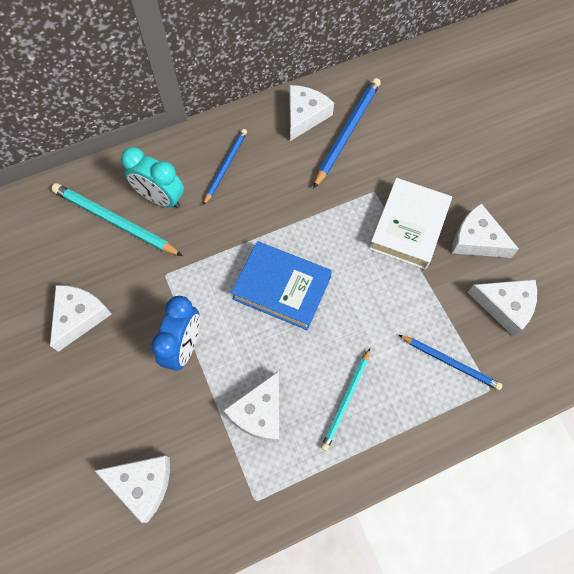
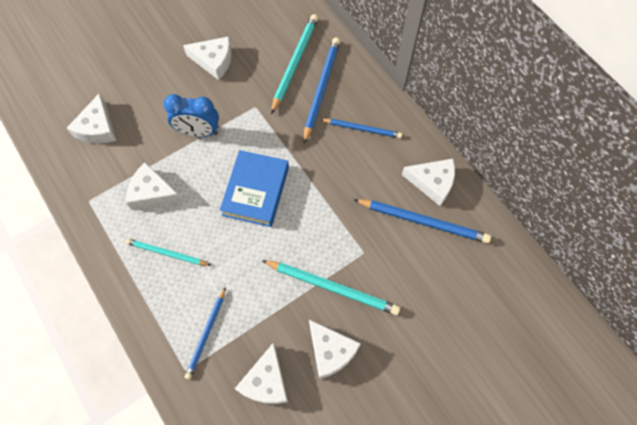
camera: 80 degrees right, 0 degrees up
(161, 199) = (321, 89): turquoise clock -> blue pencil
(409, 227) = (332, 287): white book -> turquoise pencil
(476, 239) = (330, 351): white cheese -> white cheese turned 120 degrees clockwise

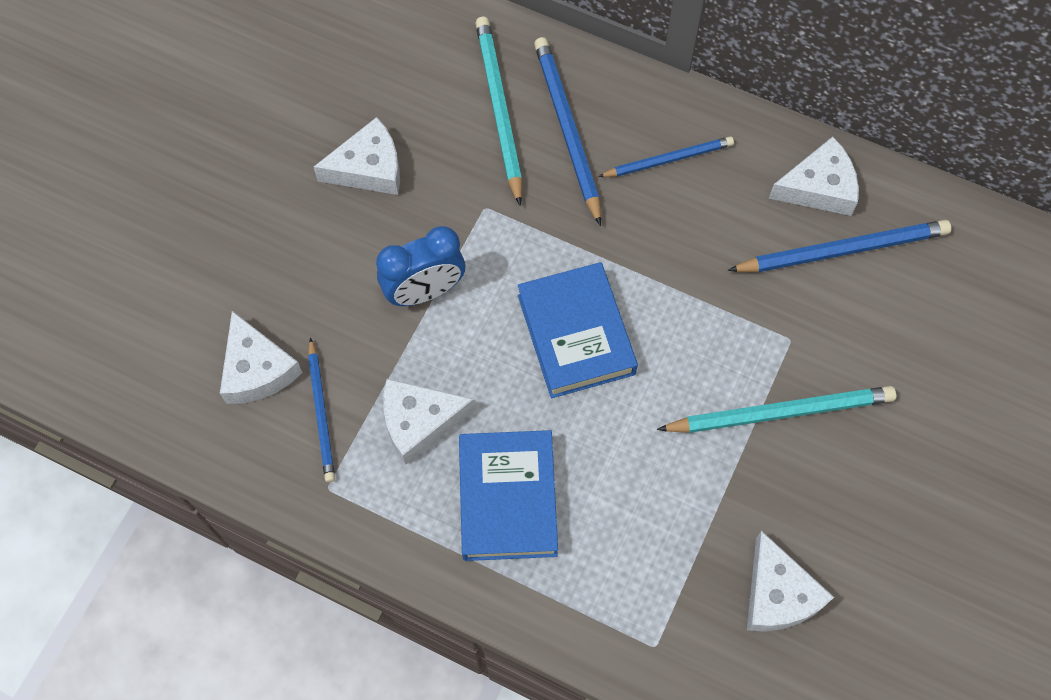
camera: 30 degrees left, 0 degrees up
(167, 253) = (507, 498): turquoise pencil -> blue book
(206, 334) = (649, 579): blue pencil -> blue pencil (321, 413)
(330, 351) = (837, 501): white cheese -> none

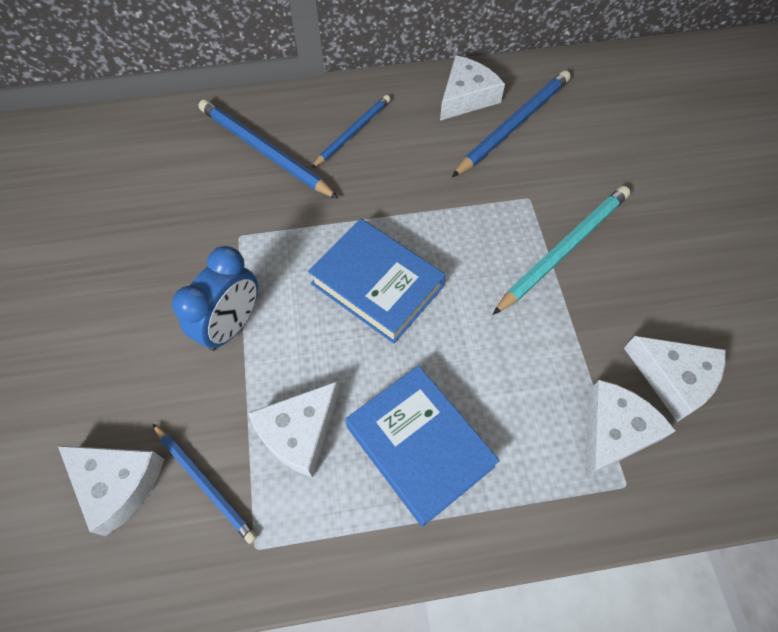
camera: 35 degrees left, 5 degrees down
(369, 168) = (120, 260): white cheese -> white cheese (614, 431)
(499, 109) = (202, 164): turquoise pencil -> none

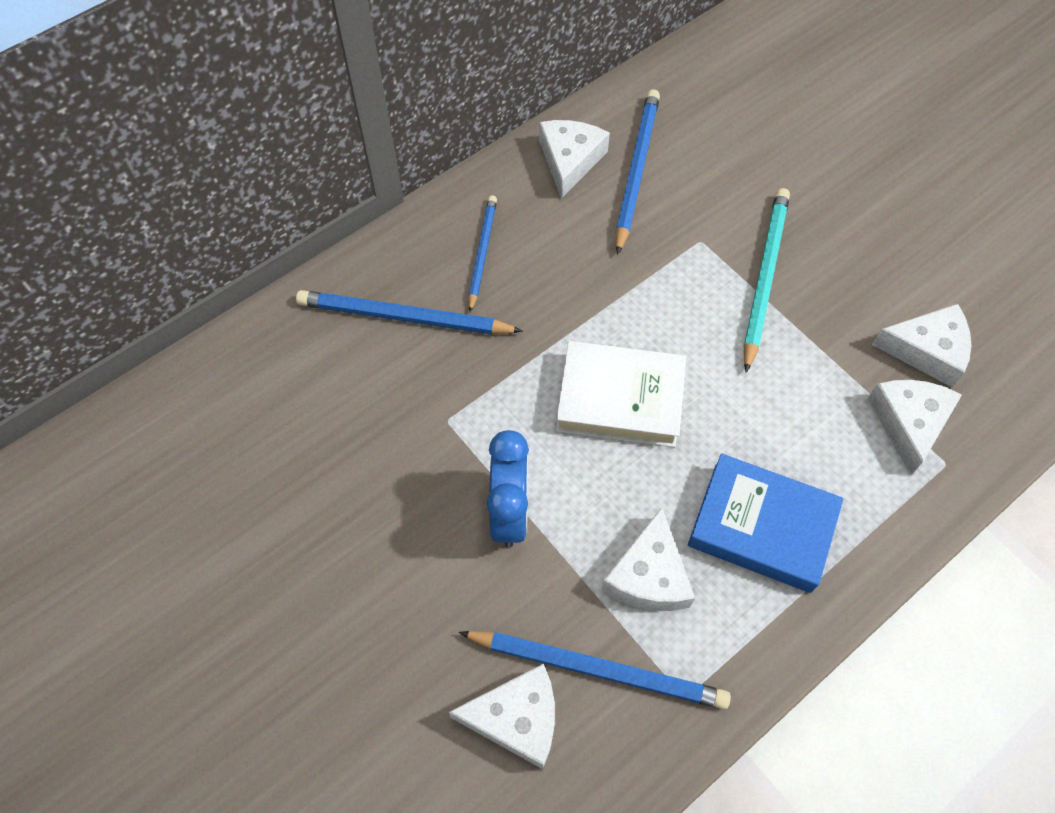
camera: 30 degrees left, 0 degrees up
(205, 483) = (598, 669): blue pencil -> blue pencil, size x1.57
(377, 285) = (620, 399): blue book -> white book

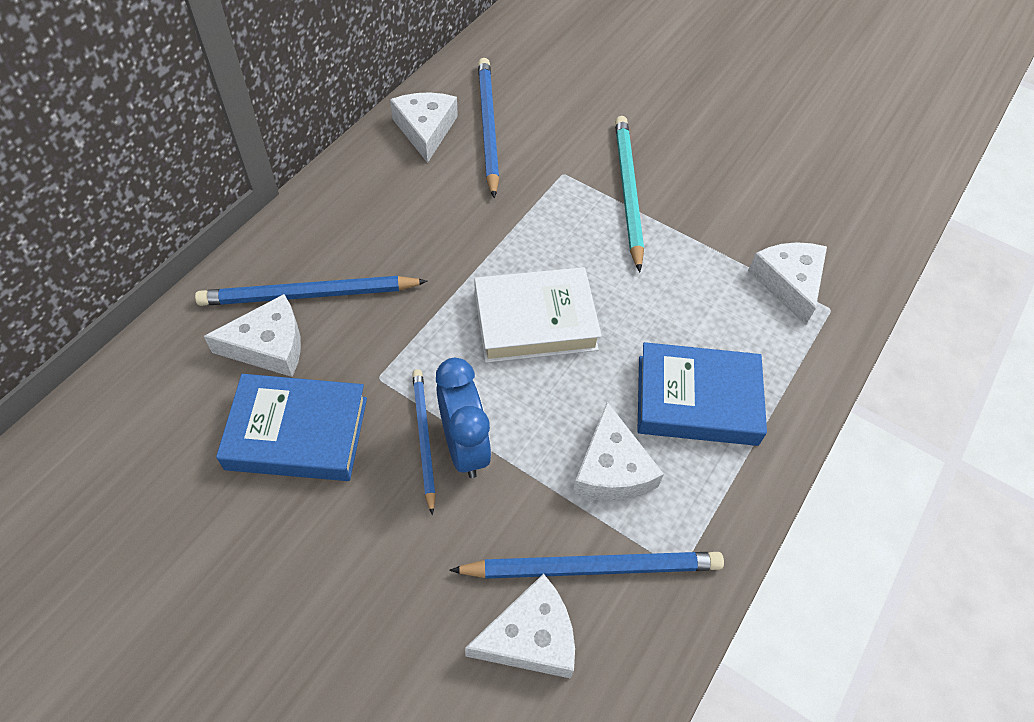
camera: 20 degrees left, 5 degrees down
(356, 457) = (297, 433): none -> blue book
(482, 253) = (368, 223): blue pencil -> blue pencil (424, 438)
(927, 350) = (782, 221): white cheese -> white cheese (269, 346)

